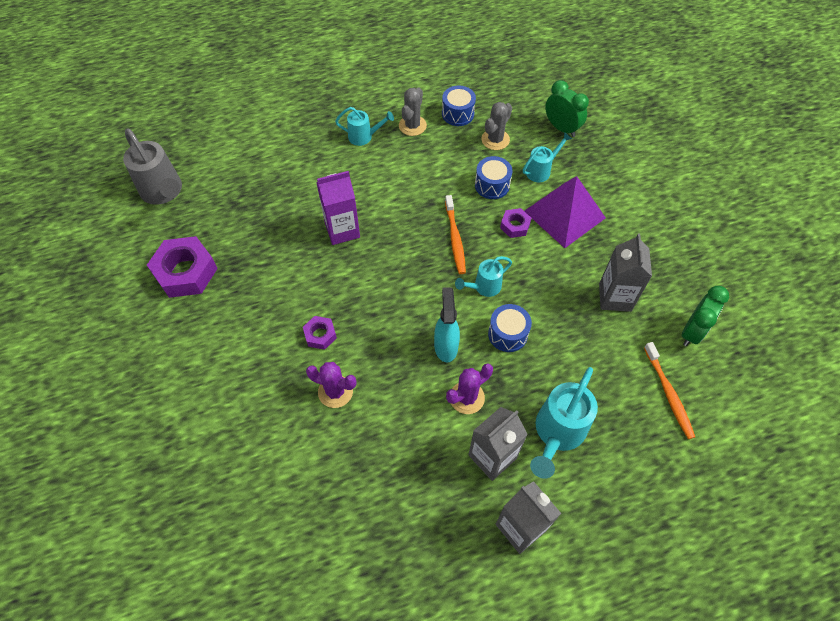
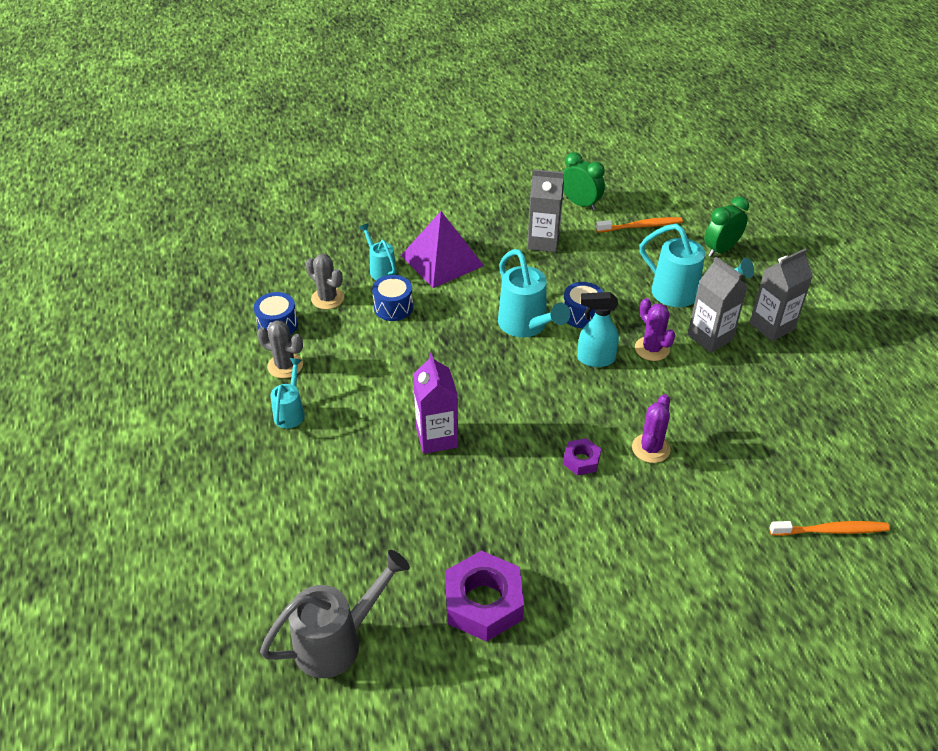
camera: 85 degrees left, 15 degrees down
(455, 239) = (462, 342): orange toothbrush -> orange toothbrush (831, 530)
(484, 287) = (526, 326): turquoise watering can -> turquoise watering can, size x1.73
(515, 226) = (451, 296): purple nut -> none
(561, 128) = (324, 248): green clock -> green clock (720, 249)

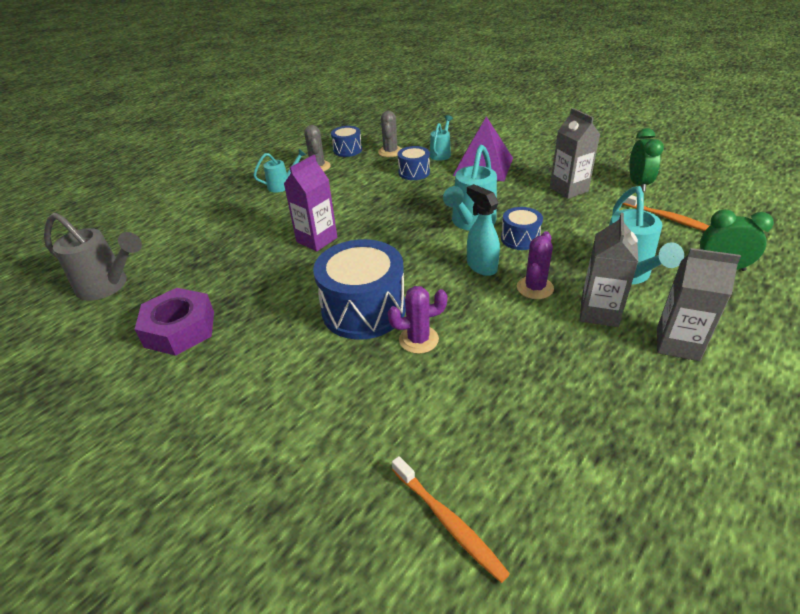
camera: 55 degrees right, 5 degrees down
(581, 460) = (364, 309): purple nut -> blue drum

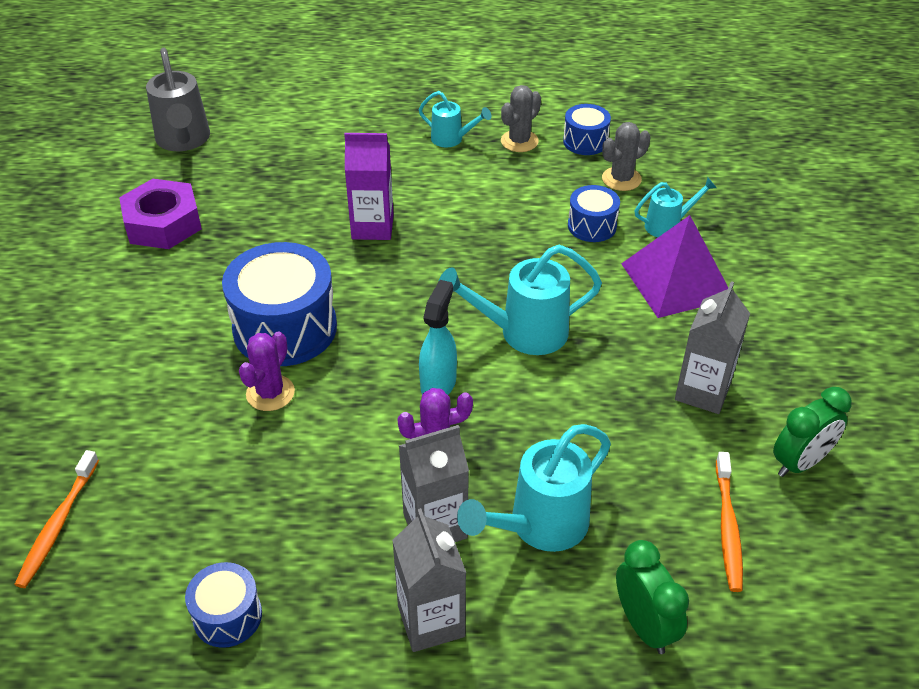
camera: 50 degrees right, 5 degrees up
(418, 339) = (270, 393): purple cactus -> purple cactus turned 75 degrees clockwise
(520, 239) = (529, 393): blue drum -> blue drum (227, 616)

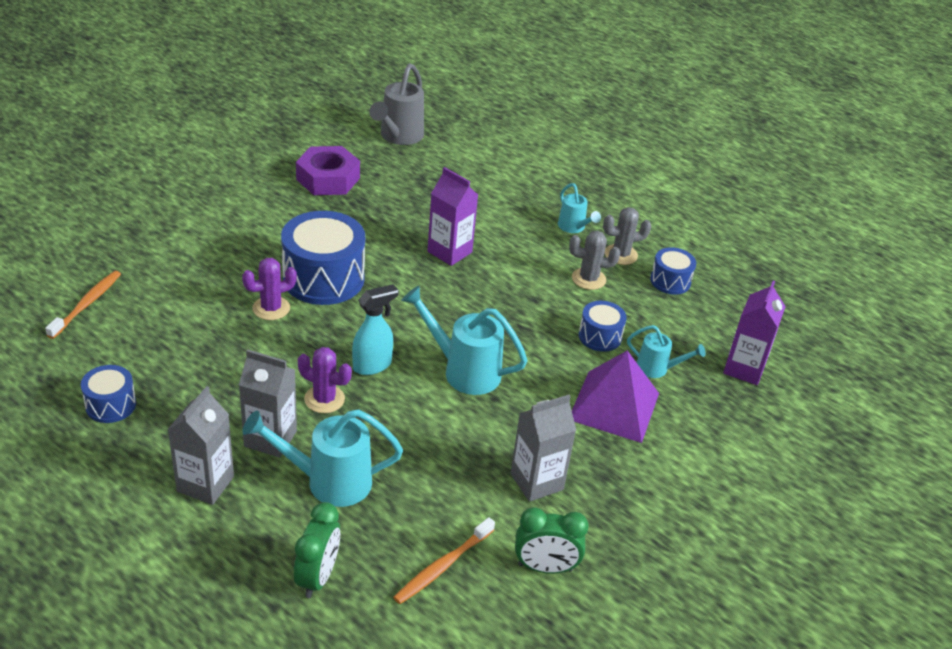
camera: 35 degrees right, 5 degrees down
(57, 525) = (87, 304): orange toothbrush -> orange toothbrush turned 150 degrees clockwise
(621, 179) = (664, 320): grey cactus -> grey cactus (588, 279)
(726, 183) = (744, 369): none -> purple carton

